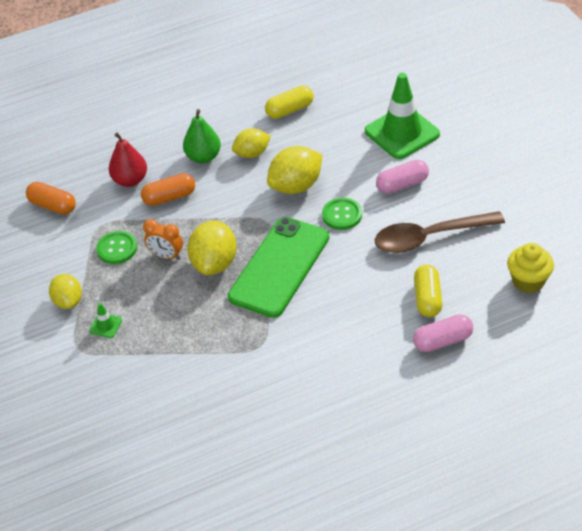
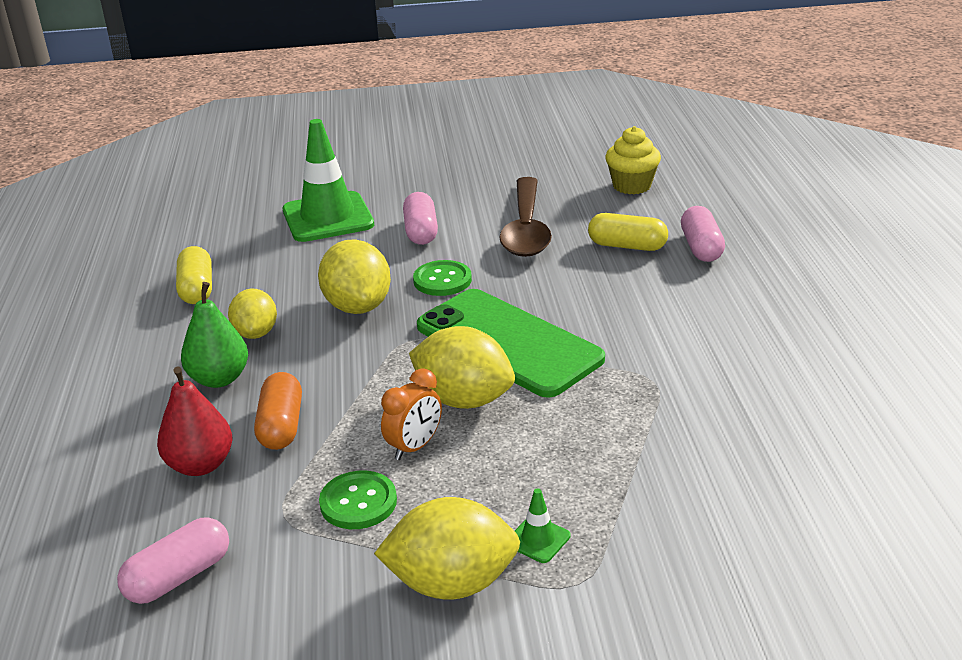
camera: 75 degrees left, 15 degrees down
(53, 206) = (179, 577): orange capsule -> pink capsule
(68, 301) = (452, 583): yellow lemon -> yellow lemon, size x1.53

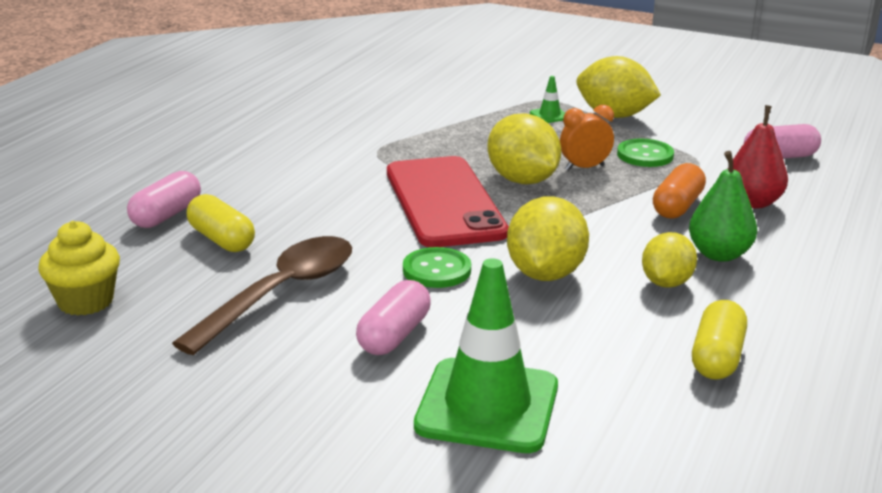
camera: 150 degrees left, 5 degrees down
(508, 342) = (444, 202): green phone -> red phone

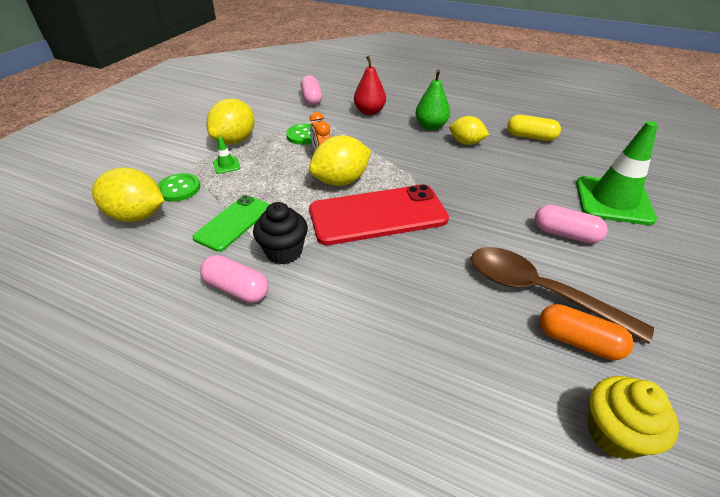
camera: 90 degrees left, 15 degrees up
(166, 215) = (424, 398): pink capsule -> pink capsule (237, 288)
(221, 239) = (465, 342): yellow capsule -> none
(377, 153) = (284, 252): none -> black cupcake
(430, 127) = (233, 222): none -> green phone
(436, 270) = (478, 218): green button -> green button (179, 189)
(545, 274) = (469, 178): yellow lemon -> yellow lemon (137, 216)
(677, 206) = (376, 132): orange capsule -> orange capsule (578, 341)

